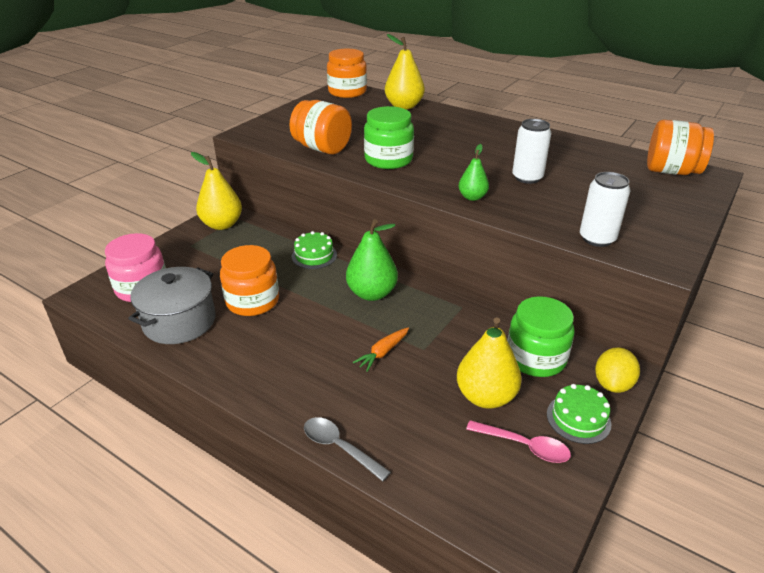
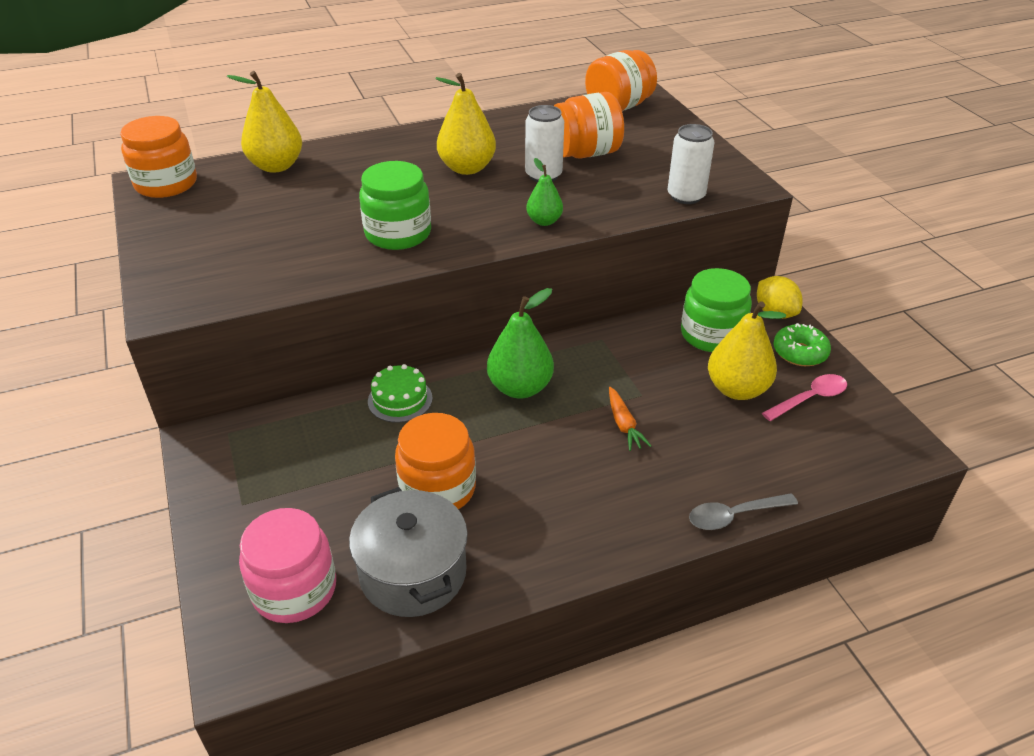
camera: 55 degrees left, 5 degrees up
(222, 224) = (227, 453): yellow pear -> yellow pear (467, 168)
(322, 148) = (303, 265): orange jar -> orange jar (585, 153)
(578, 418) = (799, 353): green cake -> green donut

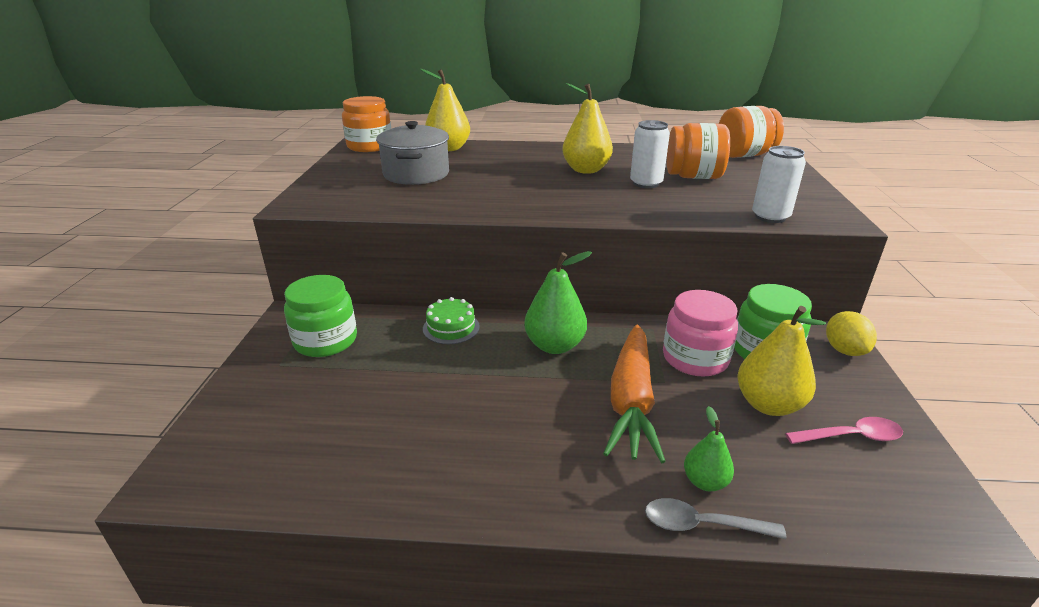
camera: 25 degrees right, 10 degrees down
(294, 589) = (258, 440): pink jar -> pink jar (695, 358)
(398, 233) = (497, 196): green jar -> green jar (325, 341)
(413, 573) = (356, 462): grey pot -> grey pot (416, 174)
(438, 488) = (429, 401): orange jar -> none
(544, 221) = (623, 210): green pear -> green pear (705, 482)
(624, 425) = (631, 401): orange carrot -> orange carrot, size x2.23
(799, 353) = (857, 391): green donut -> none

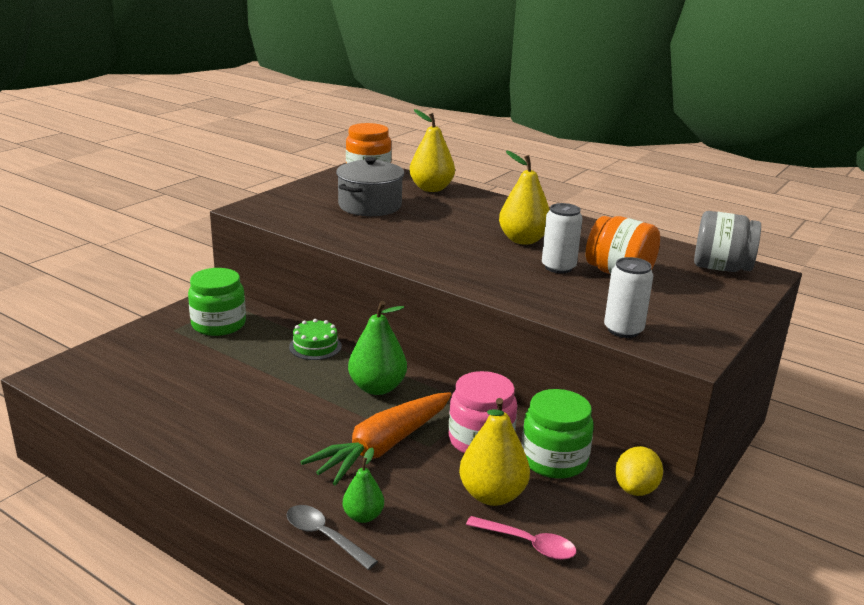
camera: 30 degrees right, 5 degrees down
(744, 155) = (721, 268): orange jar -> grey jar

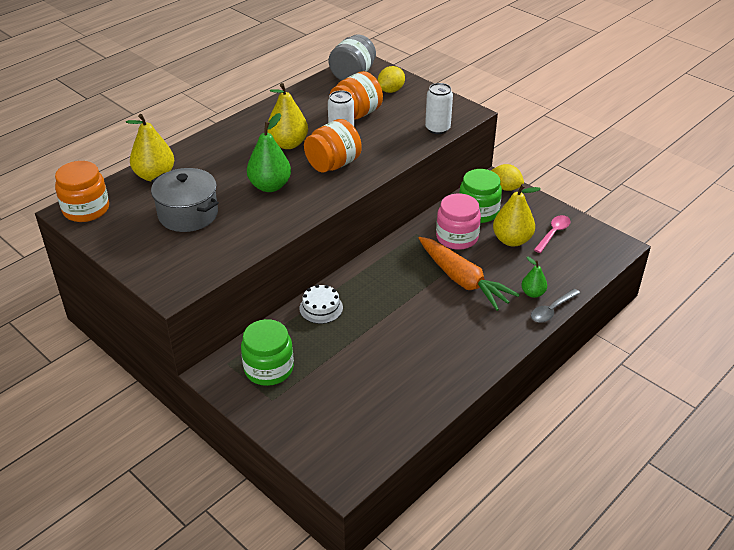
camera: 80 degrees left, 15 degrees up
(315, 346) = (321, 308): green cake -> white cake
(377, 388) = (388, 278): green pear -> green pear (270, 186)
(491, 265) = (333, 164): none -> orange jar
(703, 294) = (391, 90): none -> yellow lemon

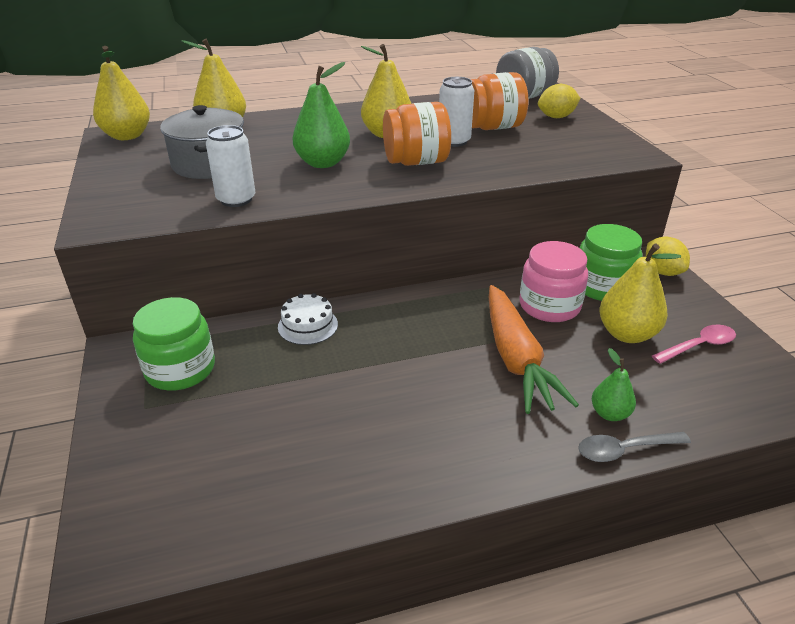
camera: 30 degrees right, 5 degrees down
(86, 209) = (127, 136): orange jar -> yellow pear
(437, 128) = (582, 160): white can -> white can (236, 199)

